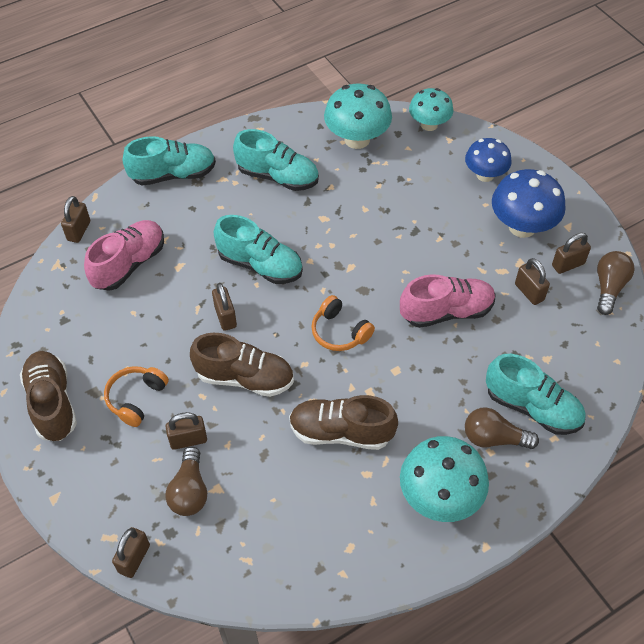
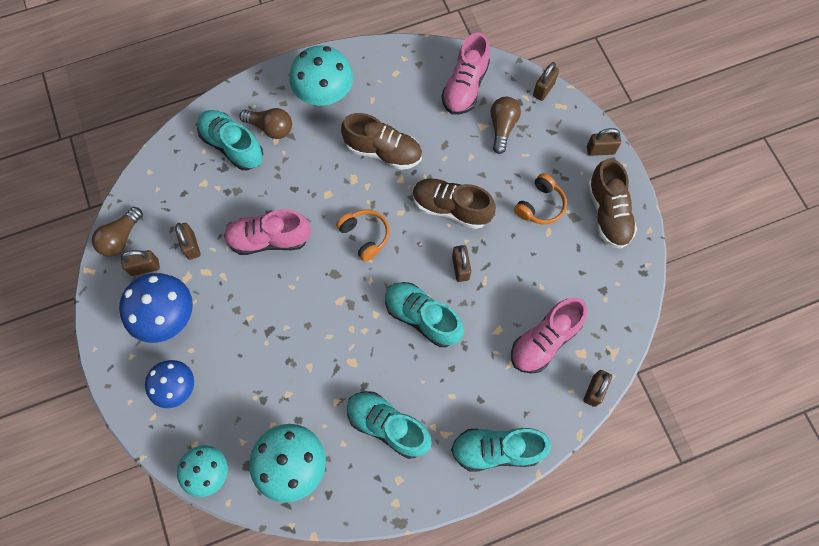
camera: 170 degrees left, 15 degrees up
(188, 440) = (500, 165): brown padlock -> brown padlock (600, 150)
(247, 543) = (465, 87): none -> pink shoe

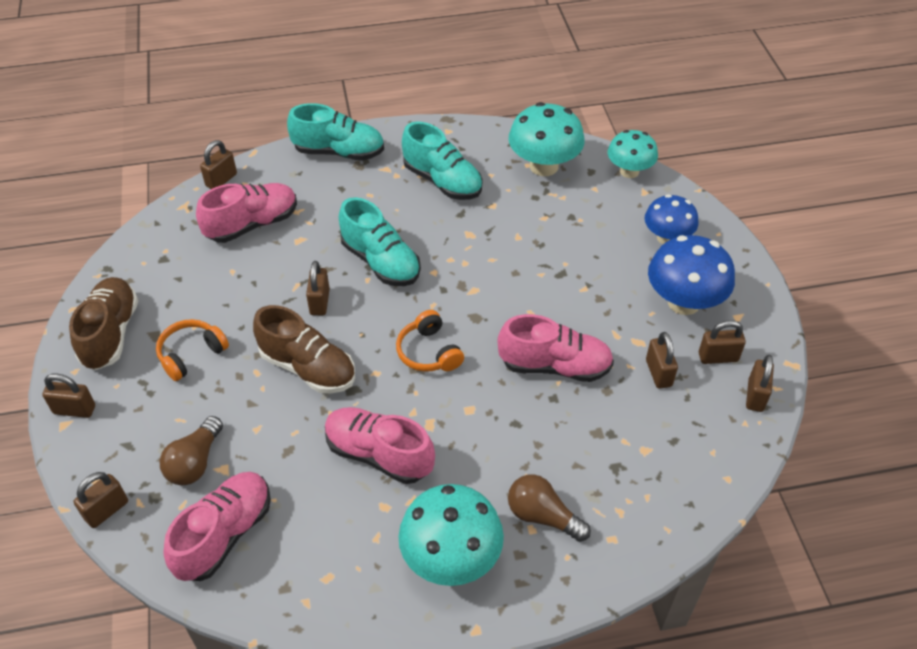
camera: 170 degrees left, 20 degrees down
(121, 238) = (755, 396): brown light bulb -> brown padlock
(232, 146) = (603, 497): turquoise shoe -> none
(383, 151) = (379, 454): brown shoe -> pink shoe

